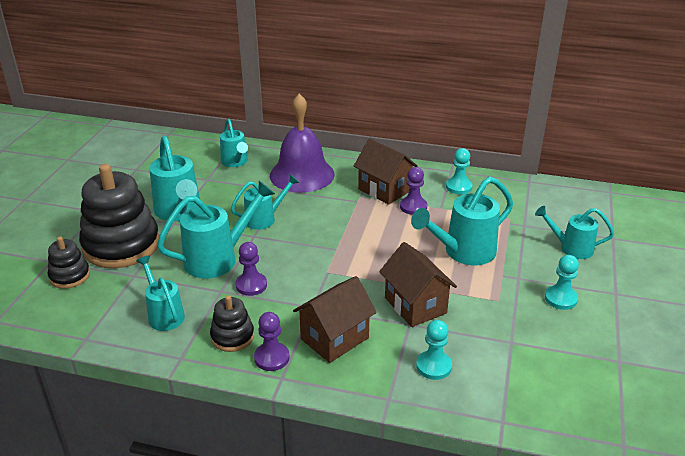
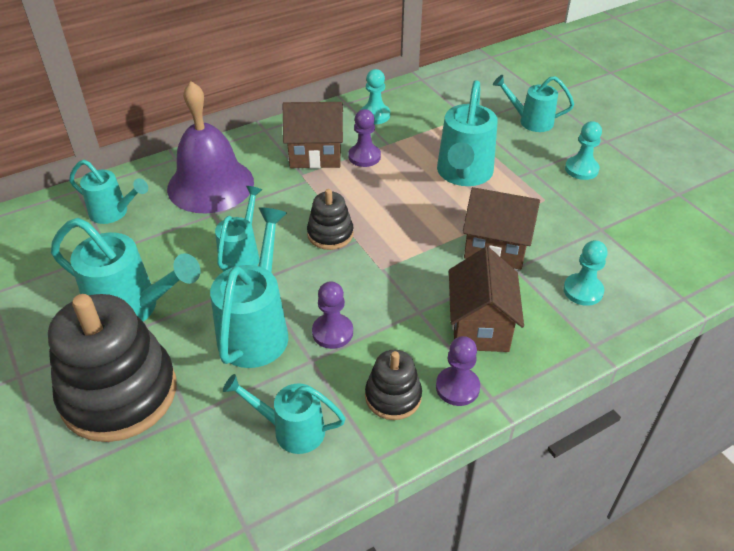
camera: 45 degrees left, 10 degrees up
(70, 276) = (108, 476): black stacking toy -> black stacking toy (330, 234)
(571, 248) = (531, 121): turquoise watering can -> turquoise watering can turned 45 degrees clockwise

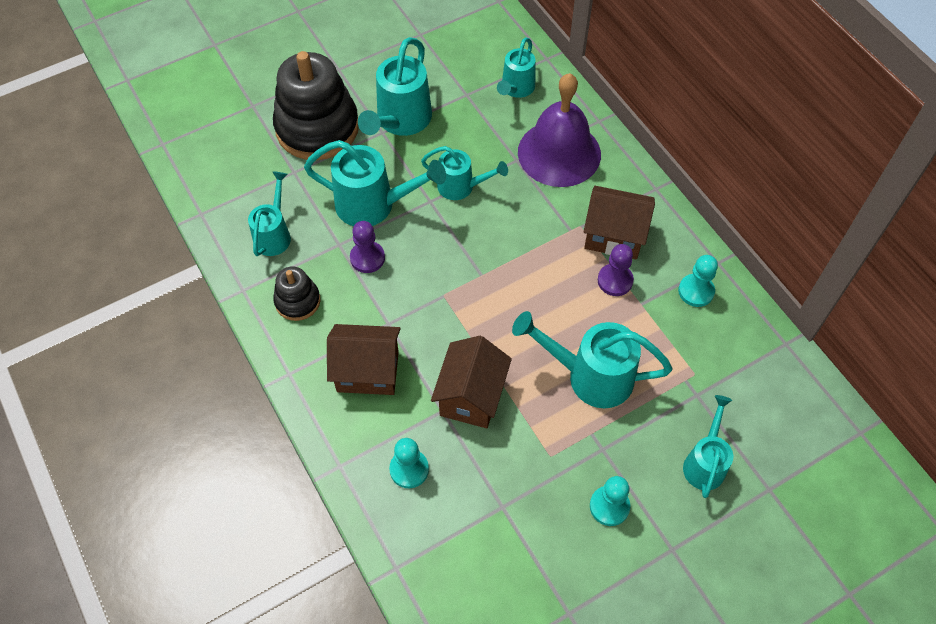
camera: 90 degrees right, 15 degrees up
(315, 155) = (614, 236): brown house -> brown house turned 75 degrees counterclockwise
(330, 234) = (490, 253): black stacking toy -> none
(457, 387) = (302, 348): purple pawn -> none

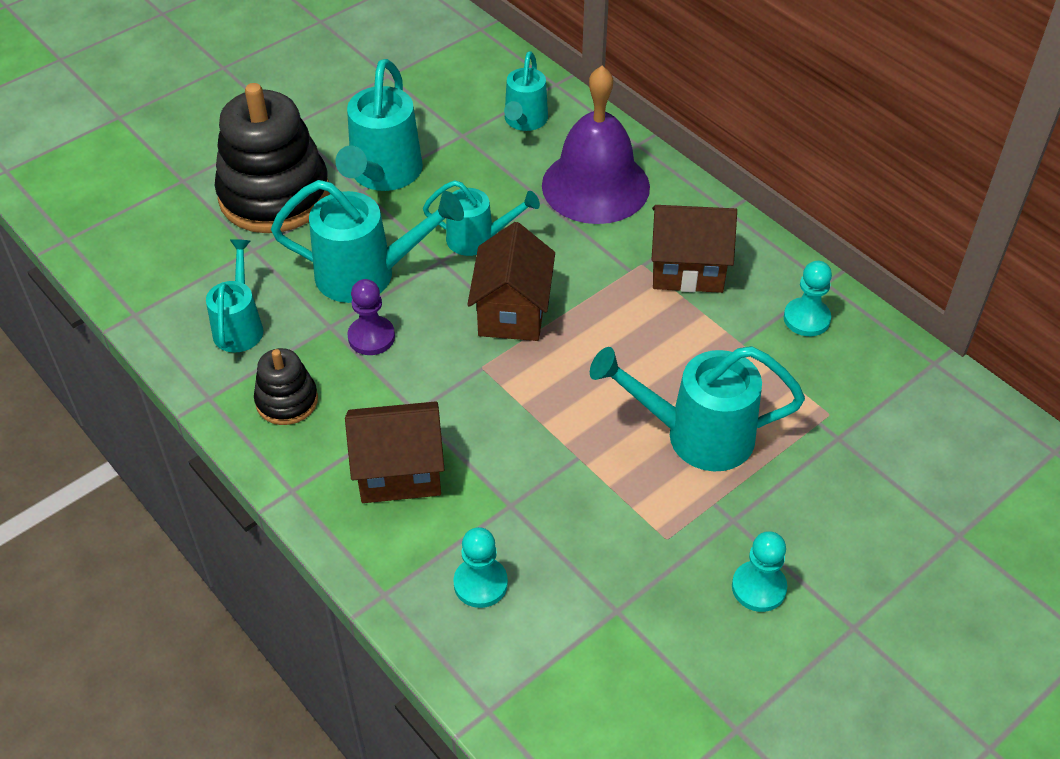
camera: 10 degrees left, 10 degrees down
(471, 396) = (545, 482): brown house -> brown house (512, 312)
(615, 281) = (701, 320): purple pawn -> none
(705, 463) = (869, 516): turquoise watering can -> none

